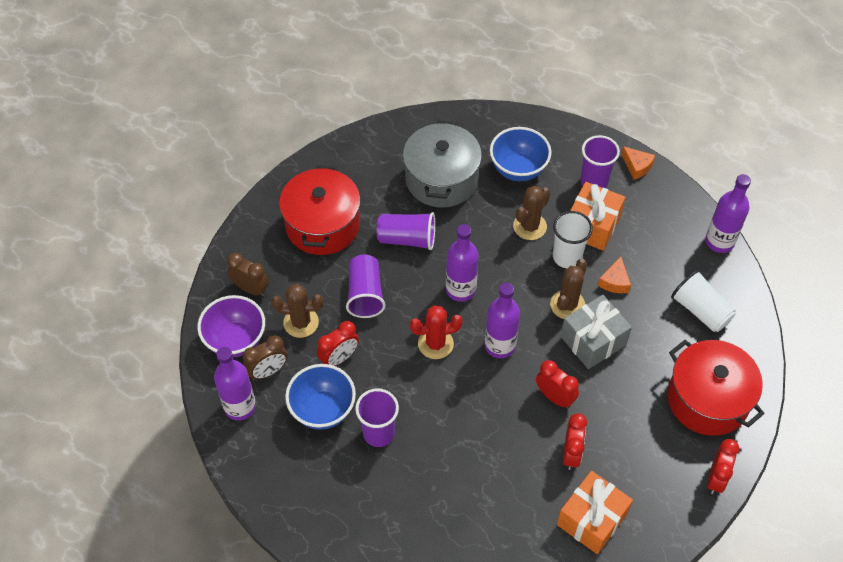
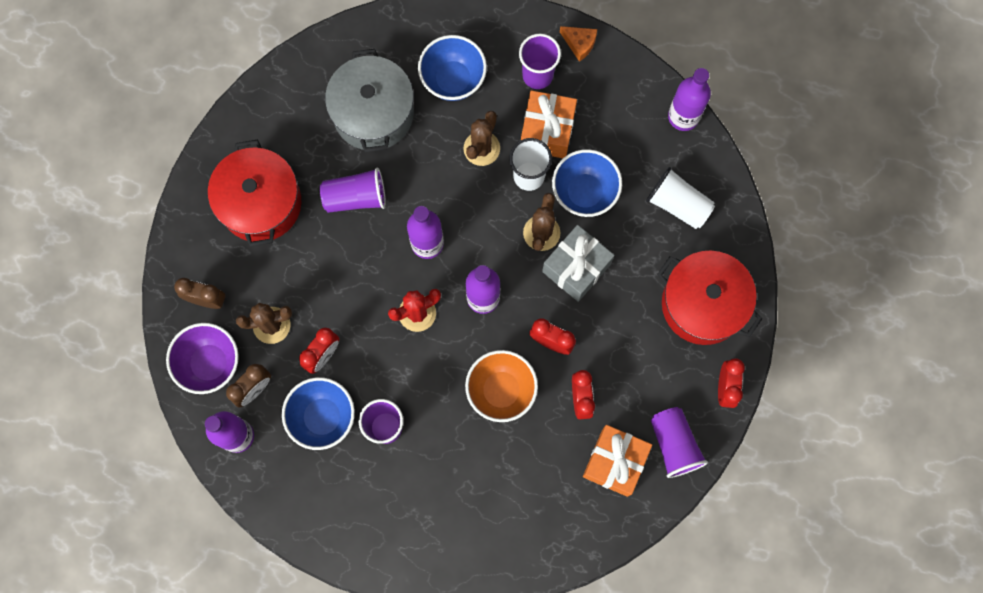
camera: 15 degrees left, 20 degrees up
(365, 294) = (329, 275): purple cup -> purple cup (674, 444)
(496, 428) = (501, 390): none -> orange bowl
(615, 281) = (584, 192): orange cheese -> blue bowl

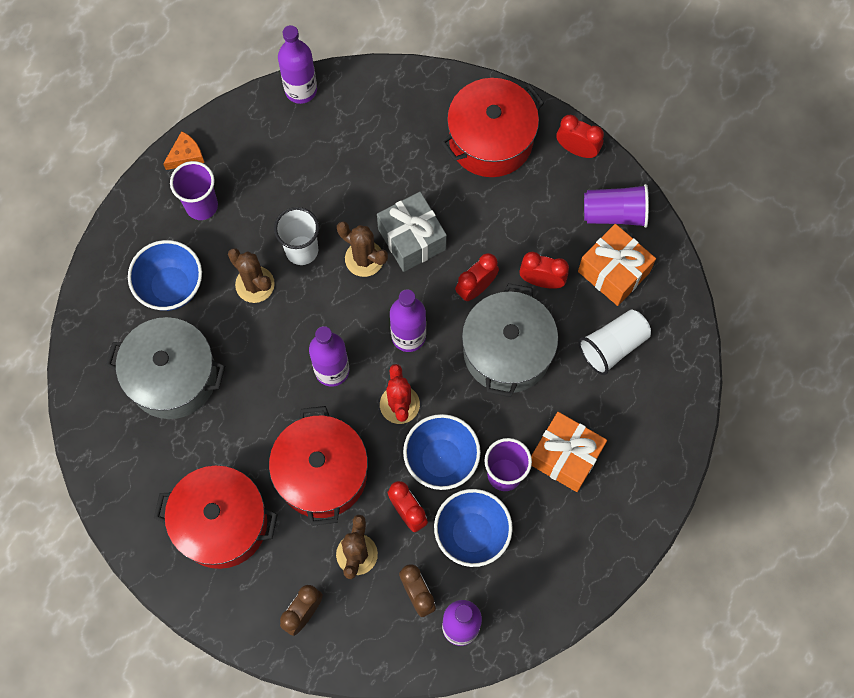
camera: 70 degrees left, 5 degrees down
(210, 363) = (373, 632): purple bowl -> none
(332, 269) = (322, 473): none -> red pot
(355, 197) = (255, 424): purple cup -> none
(501, 390) = (507, 351): orange bowl -> grey pot
(547, 131) = (263, 217): orange gift -> orange gift (565, 456)
(584, 192) = (339, 205): blue bowl -> blue bowl (441, 459)
(678, 204) = (385, 126): white cup -> white cup (613, 346)

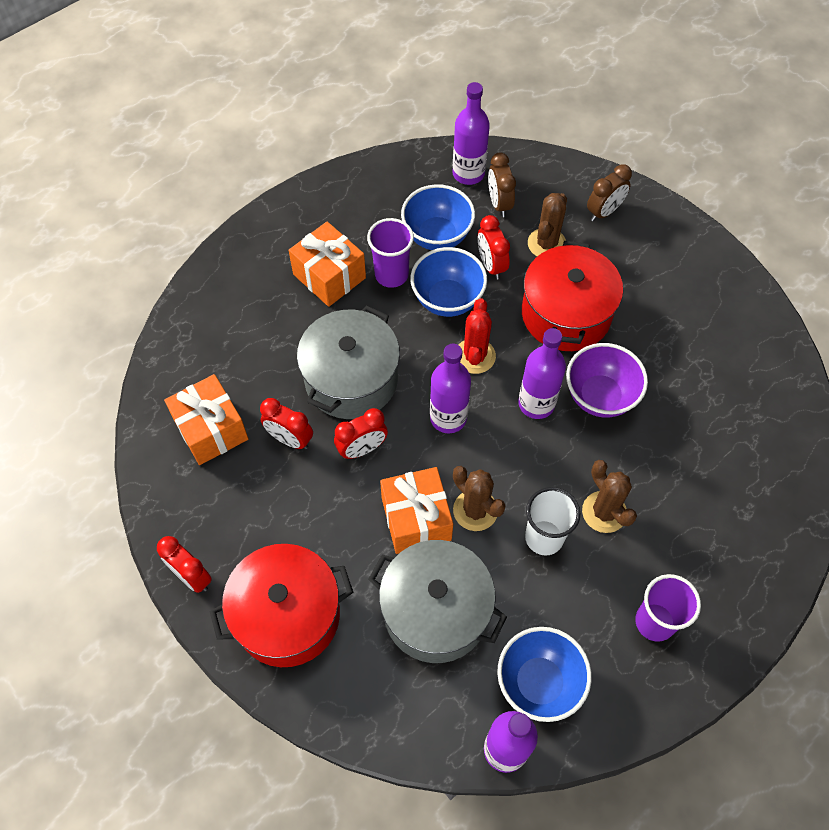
camera: 165 degrees left, 10 degrees down
(171, 287) = (700, 533): blue bowl -> blue bowl (539, 682)
(172, 377) = (706, 437): grey pot -> grey pot (436, 611)
(186, 155) = (667, 694): orange cheese -> none
(221, 523) = (670, 295): red pot -> none
(275, 392) = (600, 396): none -> purple bowl
(412, 239) = (416, 519): grey gift -> orange gift
(613, 346) = (243, 359): white cup -> none
(615, 213) = (182, 491): purple cup -> none

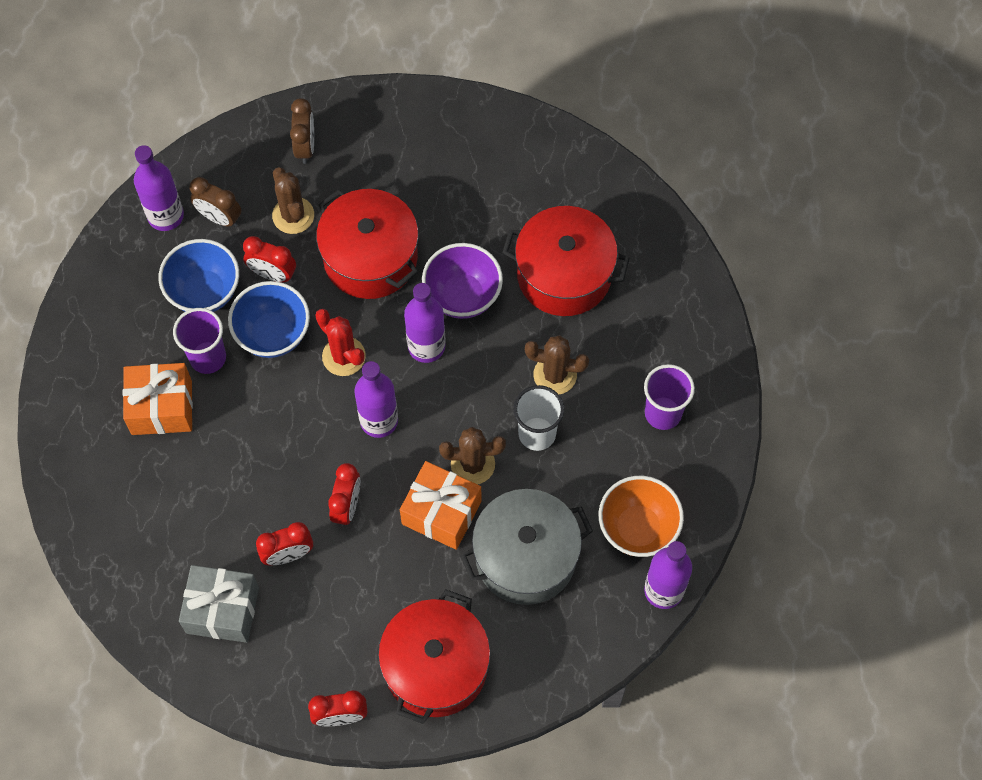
camera: 50 degrees left, 5 degrees up
(211, 429) = (222, 610): orange gift -> grey gift
(351, 379) = (277, 466): grey pot -> none
(539, 682) = (637, 528): blue bowl -> orange bowl
(690, 453) = (564, 274): none -> red pot

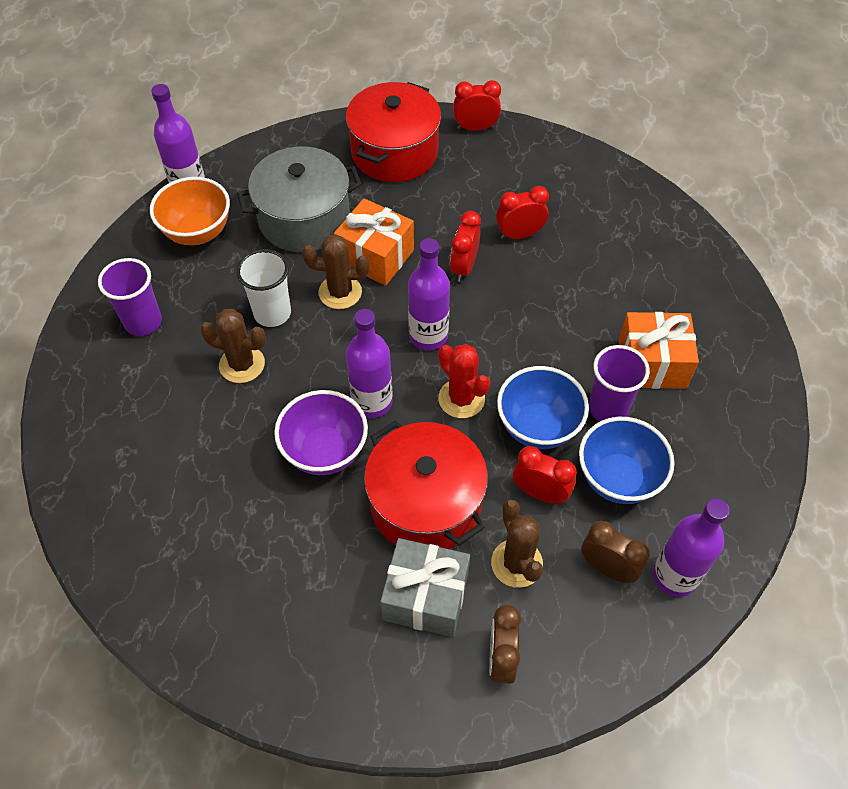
camera: 175 degrees left, 10 degrees down
(222, 610) = (577, 200): grey gift -> grey gift (425, 597)
(564, 274) = (206, 466): red pot -> none

